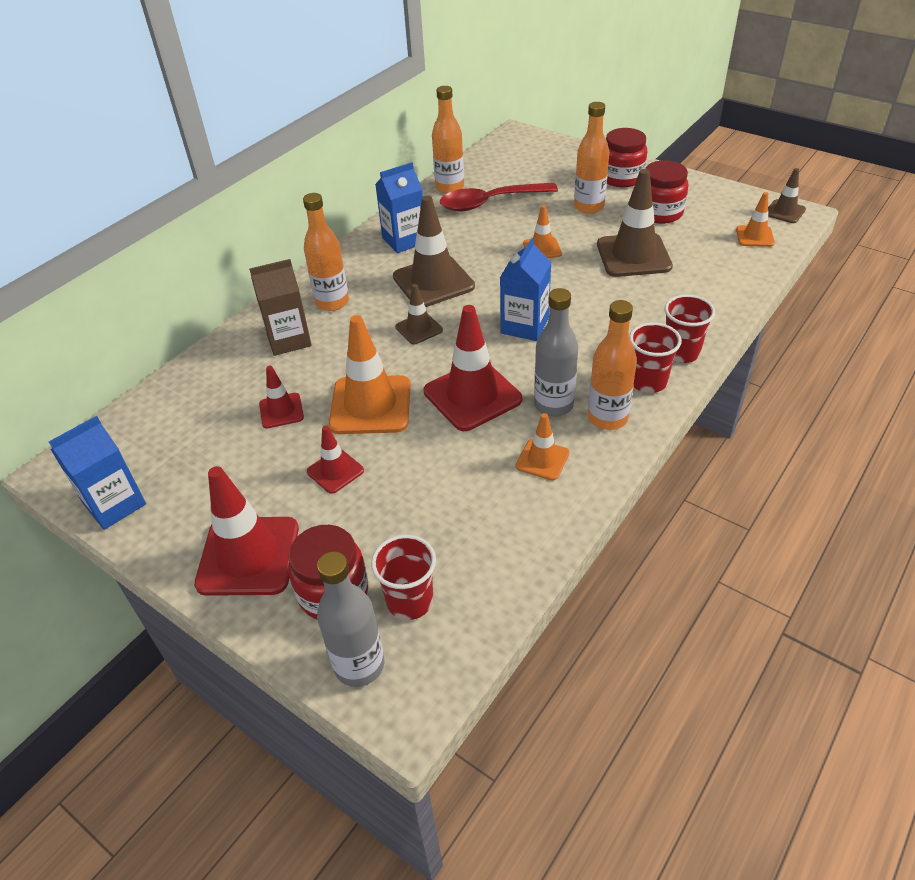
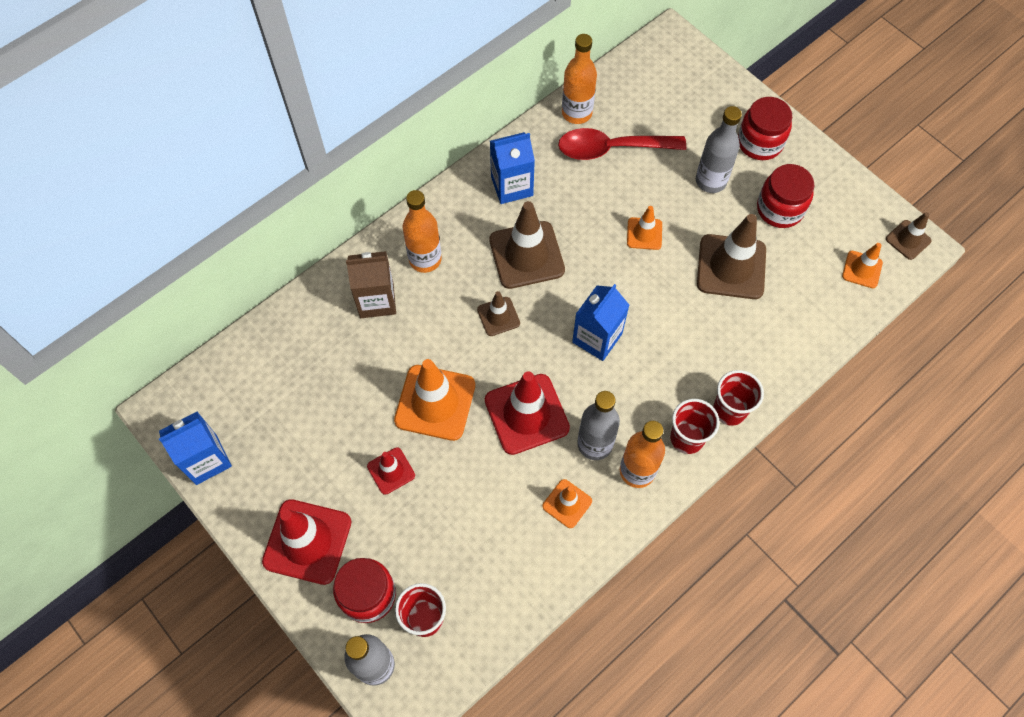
camera: 10 degrees right, 20 degrees up
(281, 411) = (356, 389): red traffic cone -> none
(589, 207) = (710, 181): orange bottle -> grey bottle

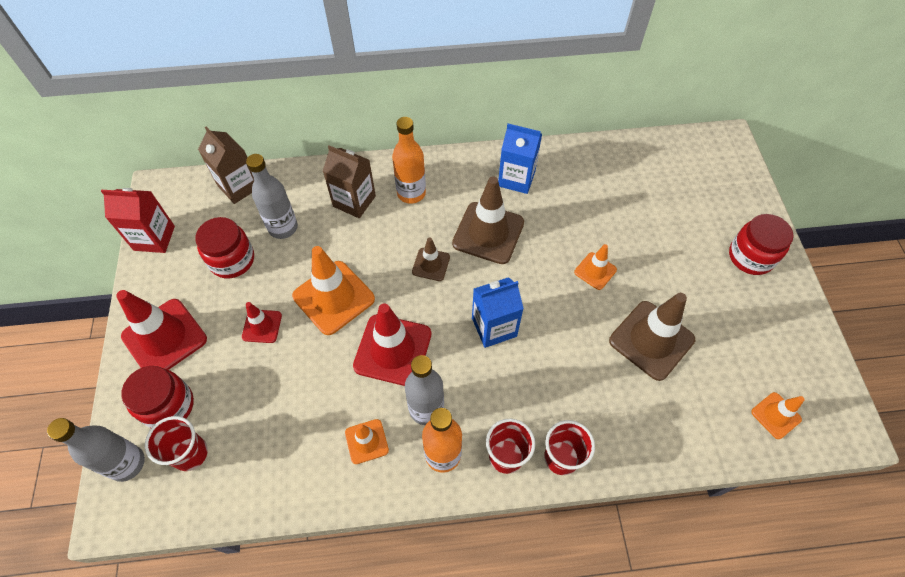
camera: 35 degrees right, 5 degrees down
(206, 460) = (154, 238): blue carton -> red carton
(246, 356) = (239, 186): none -> brown carton
(576, 113) = (608, 154): orange bottle -> none
(612, 148) = (617, 194): red spoon -> none
(710, 181) = (683, 263): grey bottle -> grey bottle (283, 228)
(780, 209) = (731, 319): red jar -> red jar (232, 260)
(908, 240) = (842, 417): brown traffic cone -> none

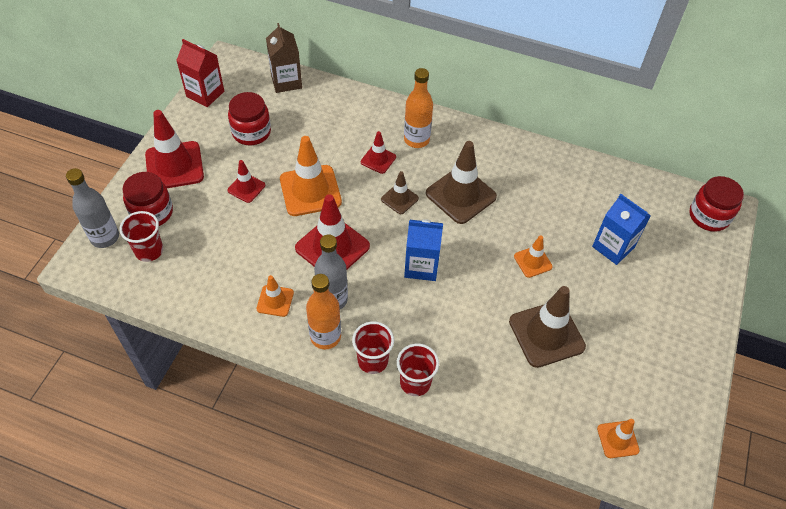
camera: 25 degrees right, 5 degrees down
(283, 228) = (302, 125): grey bottle -> none
(354, 201) = (367, 127): brown carton -> none
(385, 231) = (378, 159): none -> red traffic cone
(516, 178) = (511, 163): blue carton -> blue carton (613, 247)
(750, 257) = (681, 310): red jar -> red jar (709, 216)

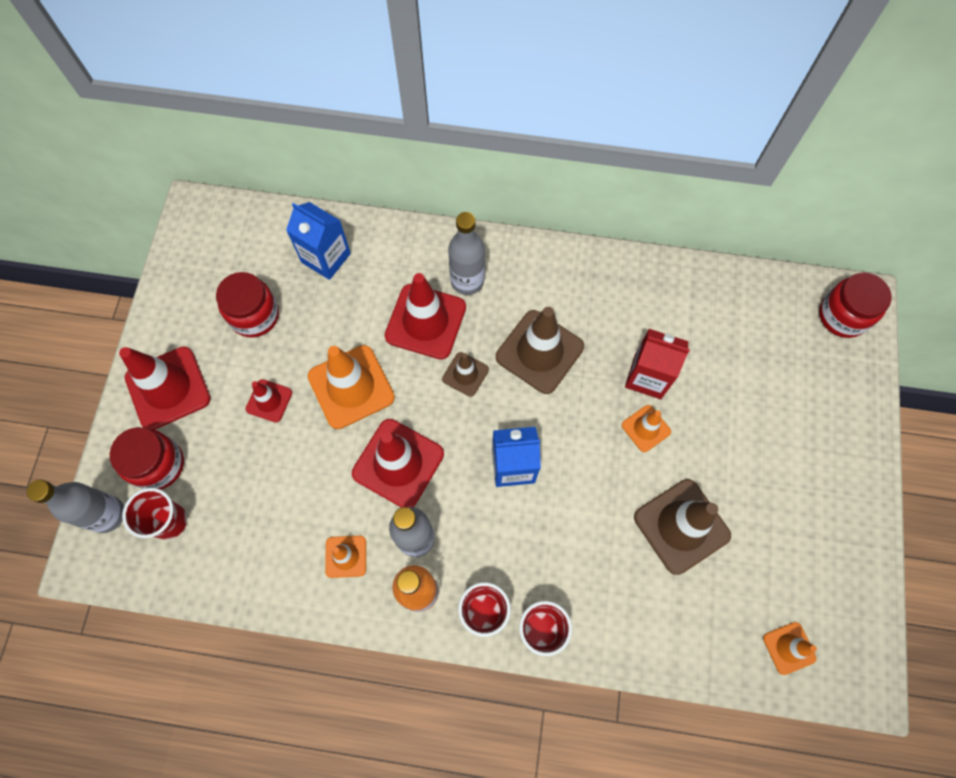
camera: 10 degrees left, 15 degrees up
(205, 94) = (179, 269): red carton -> red carton (647, 377)
(286, 81) = (280, 227): brown carton -> none
(378, 159) = (425, 321): red traffic cone -> red traffic cone, size x1.88
(416, 139) = (467, 281): orange bottle -> grey bottle
(613, 247) = (737, 385): blue carton -> blue carton (326, 258)

